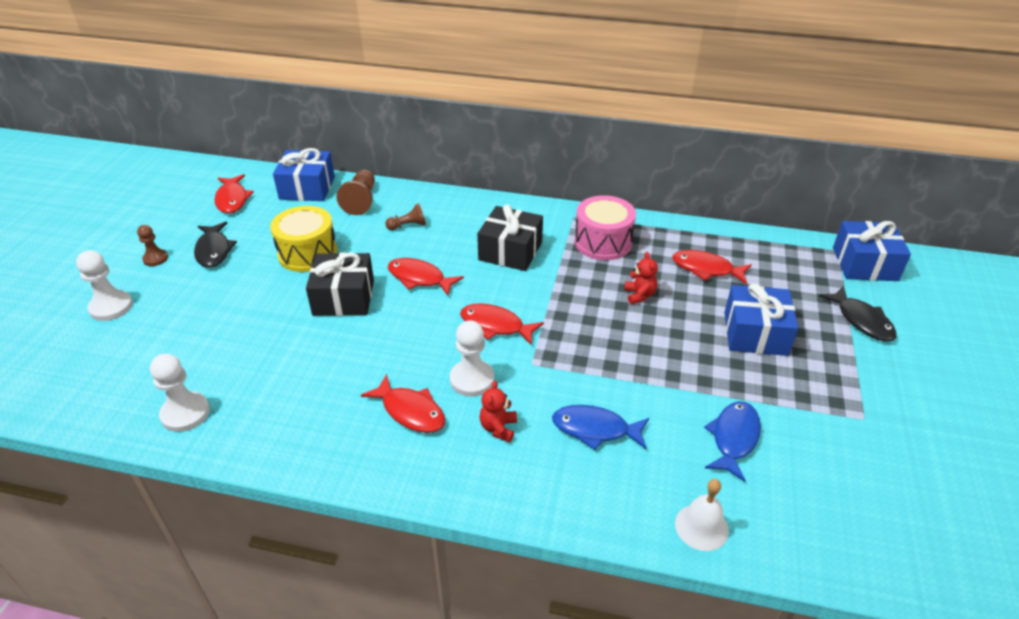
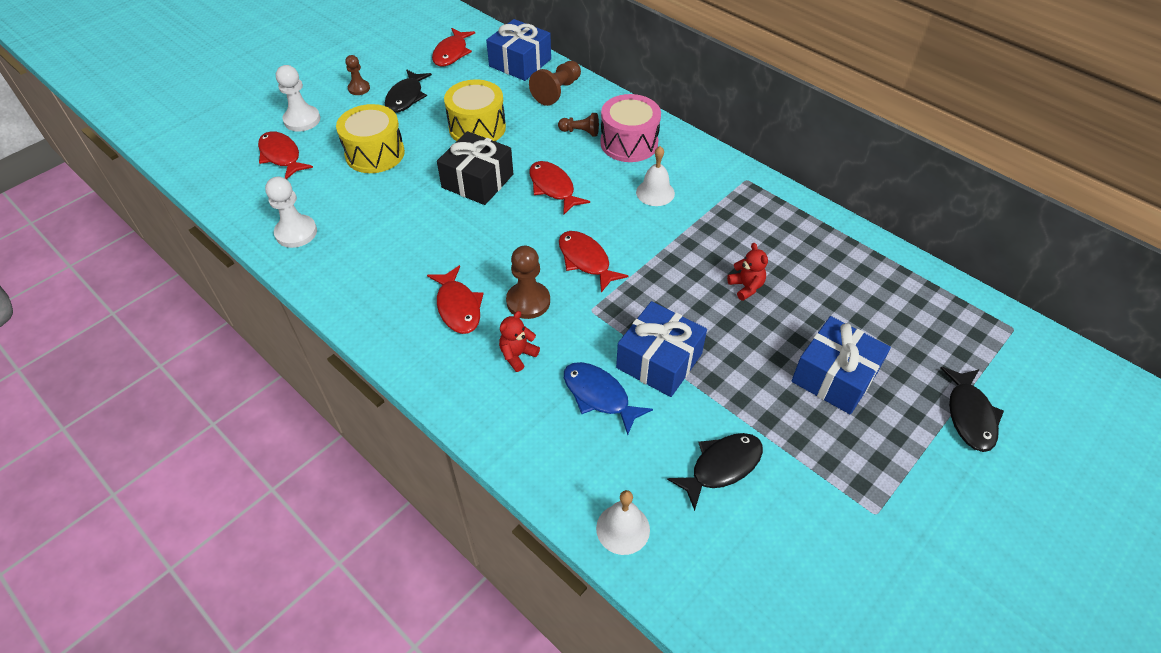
camera: 30 degrees right, 10 degrees up
(218, 310) = (375, 153): none -> yellow drum
(472, 379) = (528, 301): white pawn -> brown pawn
(510, 251) = (655, 192): black gift -> white bell
(603, 242) = (753, 218): pink drum -> pink drum (629, 143)
(639, 295) = (746, 287): red teddy bear -> red teddy bear turned 45 degrees counterclockwise
(706, 269) = (839, 288): red fish -> red fish (281, 156)
(733, 438) = (721, 466): blue fish -> black fish
(864, 264) = (1033, 356): blue gift -> blue gift (659, 361)

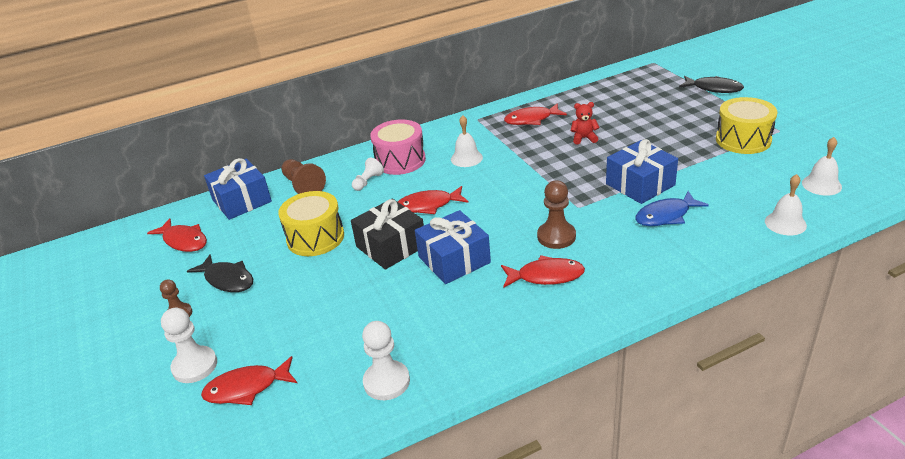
camera: 65 degrees left, 15 degrees down
(375, 153) = (301, 310): yellow drum -> yellow drum (743, 140)
(517, 355) = (613, 249): red teddy bear -> none
(580, 132) = (368, 182): brown pawn -> white pawn
(586, 260) = (524, 201): red fish -> red fish (531, 119)
(721, 466) = (738, 175): black fish -> none
(737, 574) = (821, 185): none -> white bell
(834, 376) = (673, 122): blue gift -> blue gift (454, 260)

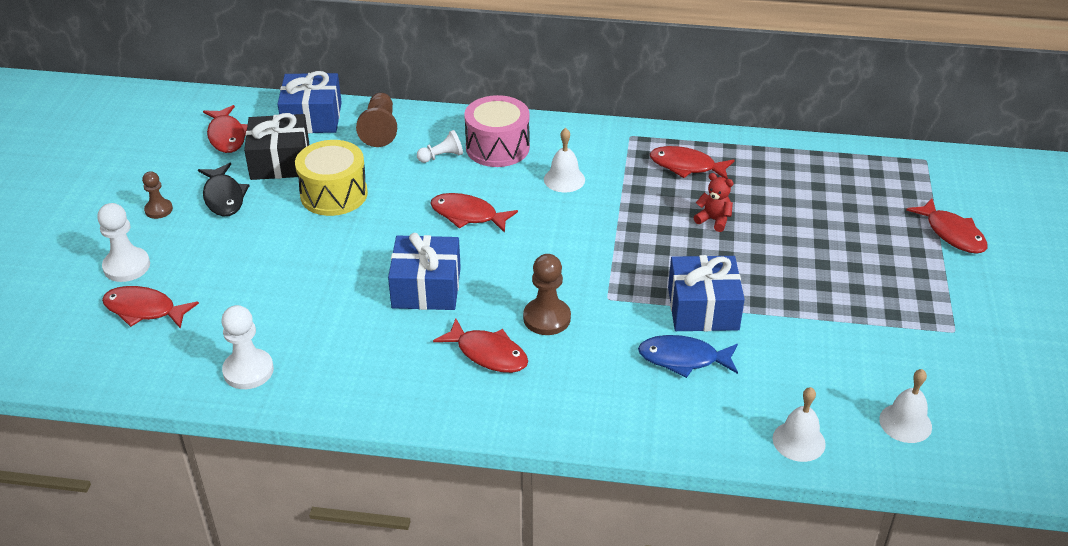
camera: 30 degrees right, 5 degrees up
(391, 246) = (387, 241): black gift -> black gift (280, 161)
(714, 88) = (952, 233): black fish -> red fish
(743, 140) = (892, 319): yellow drum -> none

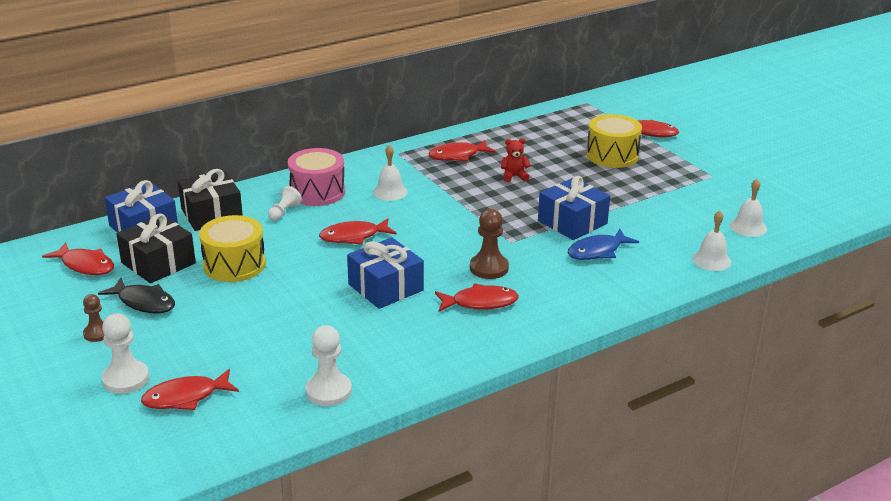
camera: 40 degrees left, 10 degrees down
(380, 129) = (212, 214): brown pawn -> black gift
(863, 244) = (612, 155): none -> yellow drum

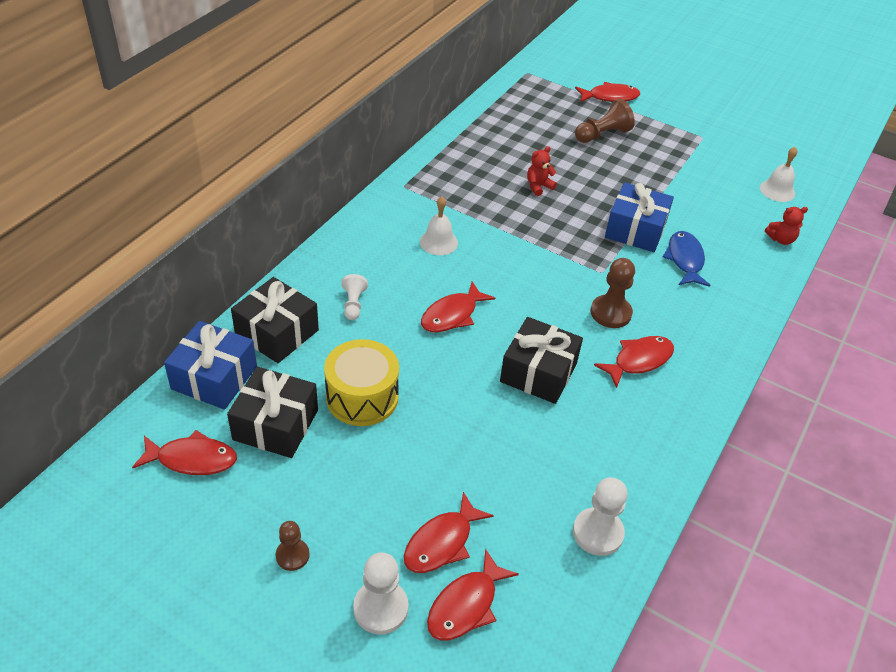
camera: 30 degrees left, 15 degrees up
(144, 302) = (308, 489): black fish -> none
(317, 192) = (365, 265): pink drum -> none
(386, 287) = (538, 372): blue gift -> black gift
(457, 156) = (464, 174): red fish -> red fish (442, 542)
(597, 251) = (685, 259): blue fish -> blue fish turned 150 degrees clockwise
(612, 155) = (602, 135): yellow drum -> brown pawn
(711, 260) = (781, 239): white bell -> red teddy bear

